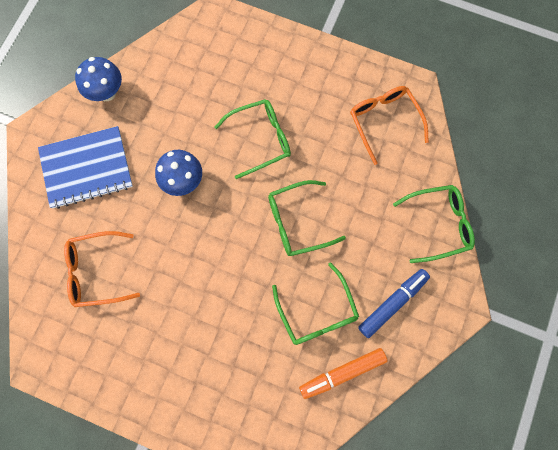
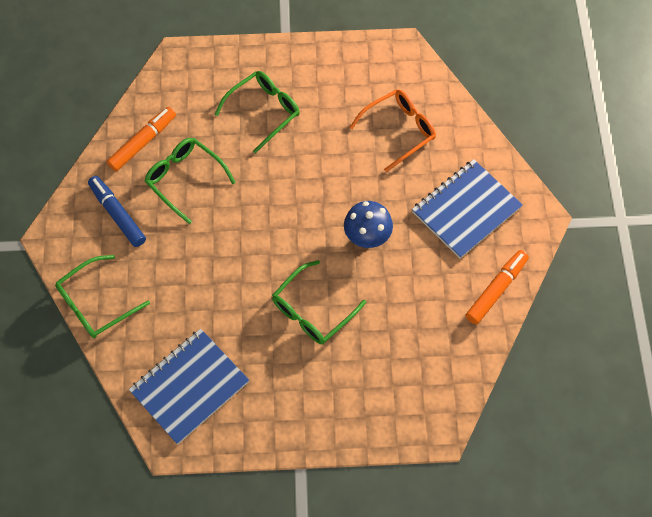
camera: 155 degrees right, 10 degrees down
(107, 92) = (496, 290): blue mushroom -> orange marker
(298, 222) = (237, 247): green glasses -> green glasses (263, 112)
(384, 122) = (189, 386): orange glasses -> blue notebook
(392, 303) = (118, 214): blue marker -> blue marker turned 120 degrees clockwise

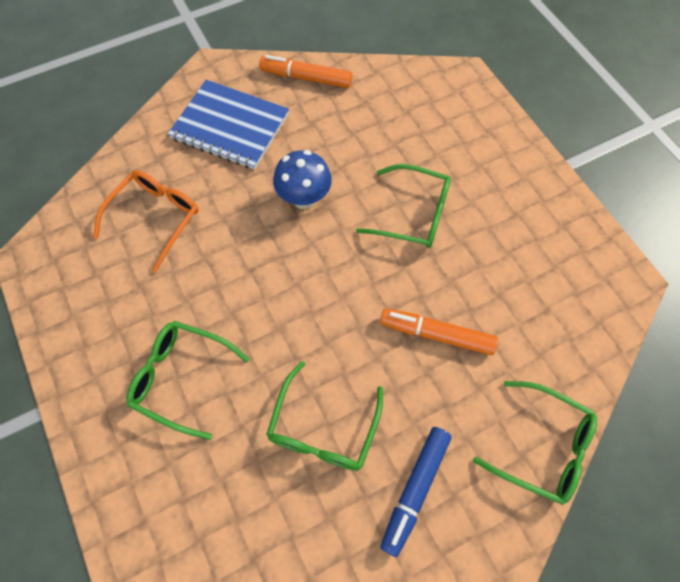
camera: 115 degrees left, 0 degrees up
(143, 142) = (293, 518): orange marker -> orange marker (436, 334)
(189, 386) = (564, 291): blue notebook -> none
(398, 131) = (155, 219): orange glasses -> orange glasses turned 90 degrees clockwise

